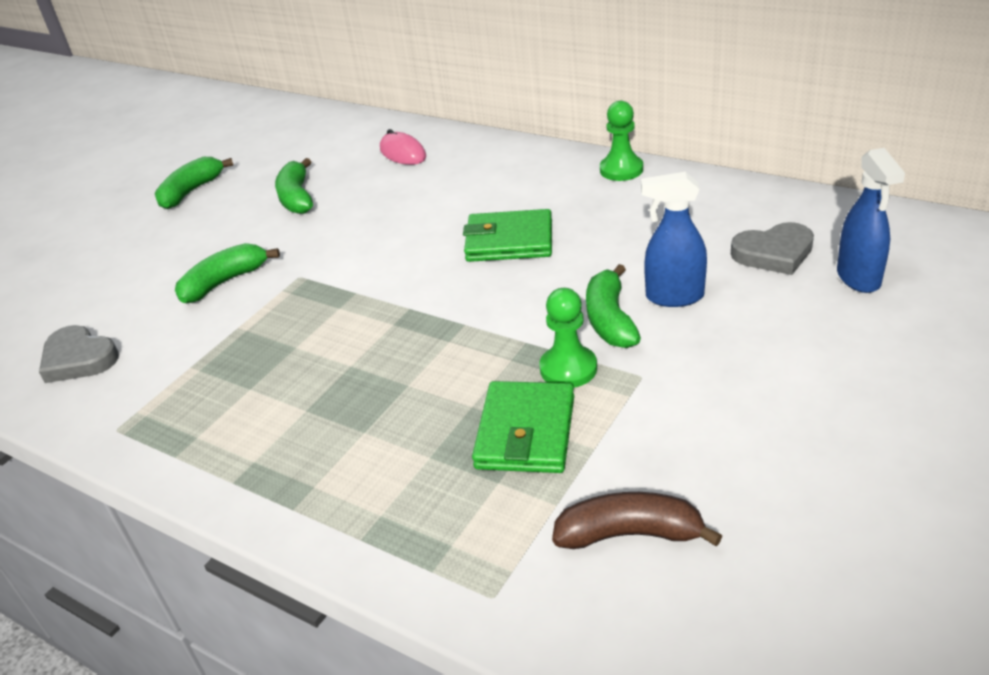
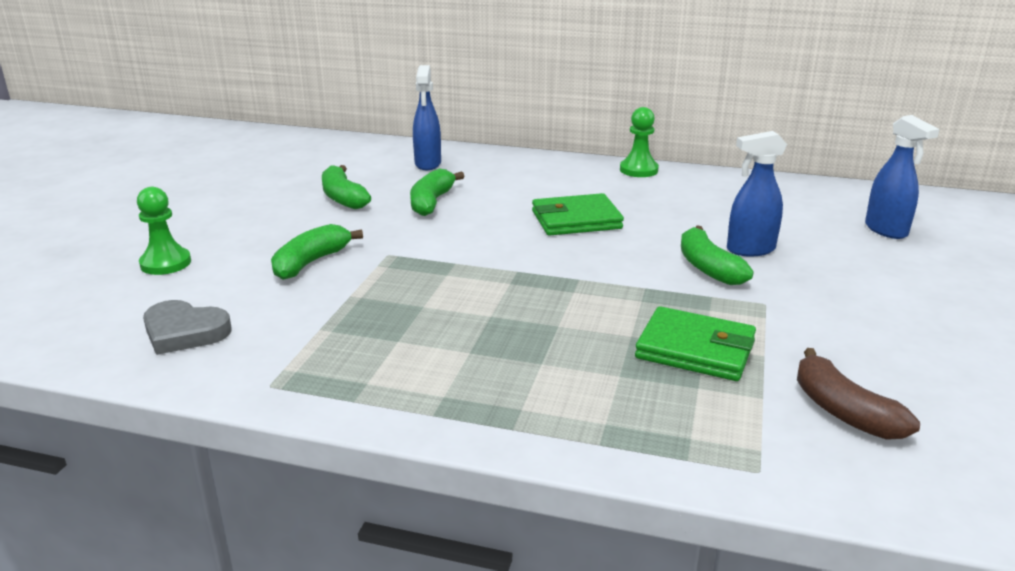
camera: 20 degrees left, 10 degrees down
(191, 191) = (224, 197): green banana -> green banana (431, 202)
(403, 153) = (428, 164): pink mouse -> blue spray bottle
(525, 432) = (695, 349): green wallet -> green wallet turned 60 degrees counterclockwise
(568, 368) = (698, 303): green pawn -> green pawn (165, 263)
(630, 534) = (843, 411): brown banana -> brown banana turned 105 degrees counterclockwise
(774, 253) = (808, 218): grey heart -> none

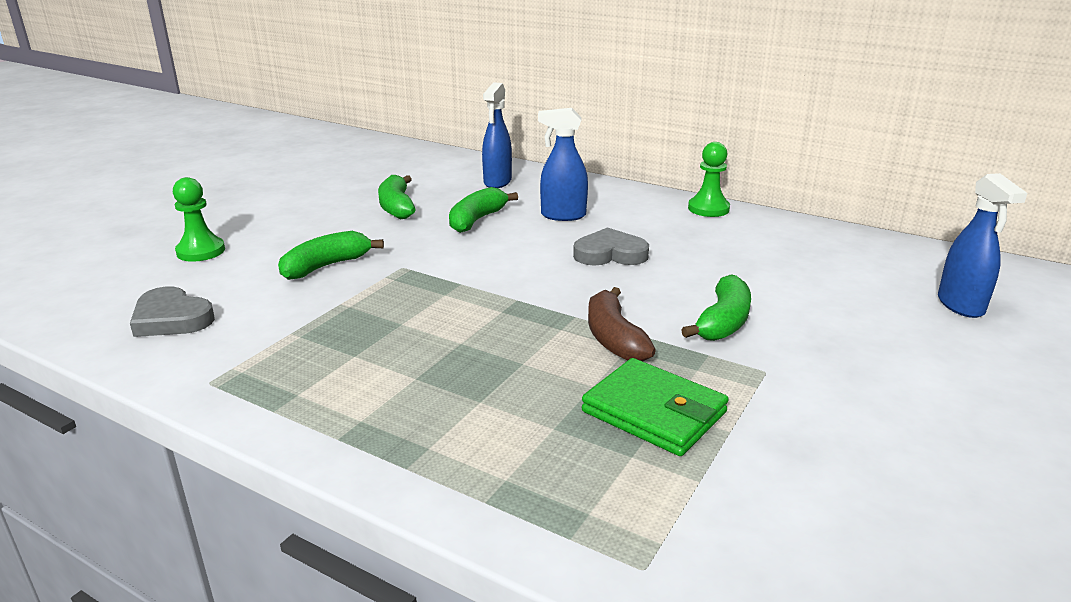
camera: 15 degrees right, 0 degrees up
(576, 220) = (610, 254): green wallet -> grey heart
(708, 267) = (723, 322): green banana -> green banana turned 150 degrees counterclockwise
(750, 250) = (782, 308): blue spray bottle -> blue spray bottle (562, 215)
(843, 411) = (787, 514): brown banana -> brown banana (614, 338)

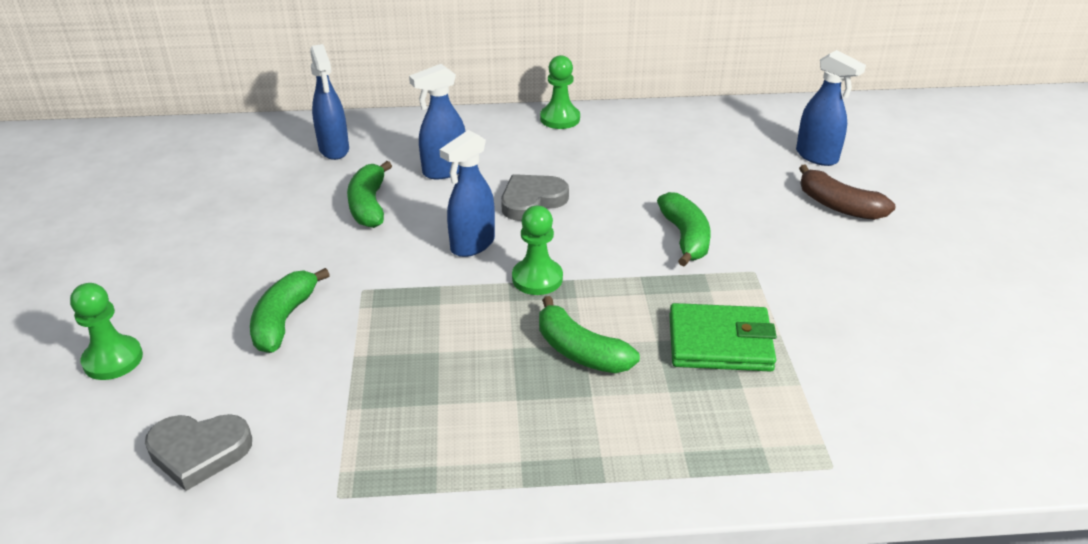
camera: 35 degrees left, 10 degrees up
(397, 207) = (266, 218): green banana -> green banana (580, 351)
(521, 266) = (472, 245): none -> blue spray bottle
(544, 305) = (537, 278): none -> green pawn
(614, 338) = (625, 288): brown banana -> brown banana (838, 206)

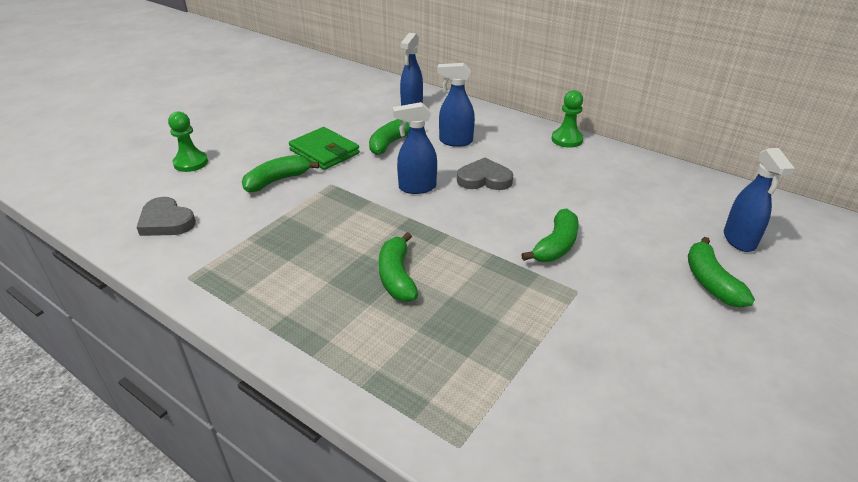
camera: 40 degrees right, 0 degrees up
(537, 278) = (428, 223): green pawn -> none
(720, 343) = (490, 321): green wallet -> green wallet (324, 152)
(838, 206) = (710, 282): brown banana -> green banana

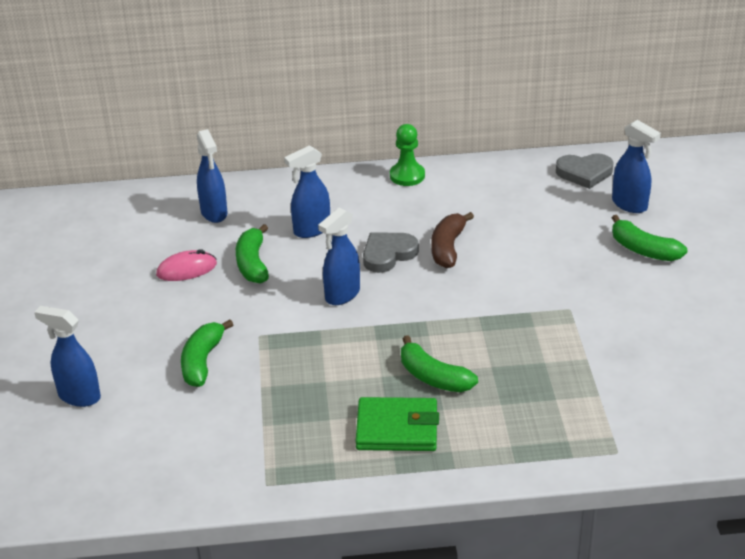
camera: 40 degrees left, 0 degrees up
(166, 221) = (161, 458): grey heart -> grey heart (584, 173)
(191, 163) = (79, 396): green pawn -> blue spray bottle
(324, 152) = (201, 308): green wallet -> green wallet (397, 428)
(350, 128) = (186, 269): none -> pink mouse
(534, 196) = (448, 248): none -> brown banana
(555, 246) = (515, 282): green banana -> none

